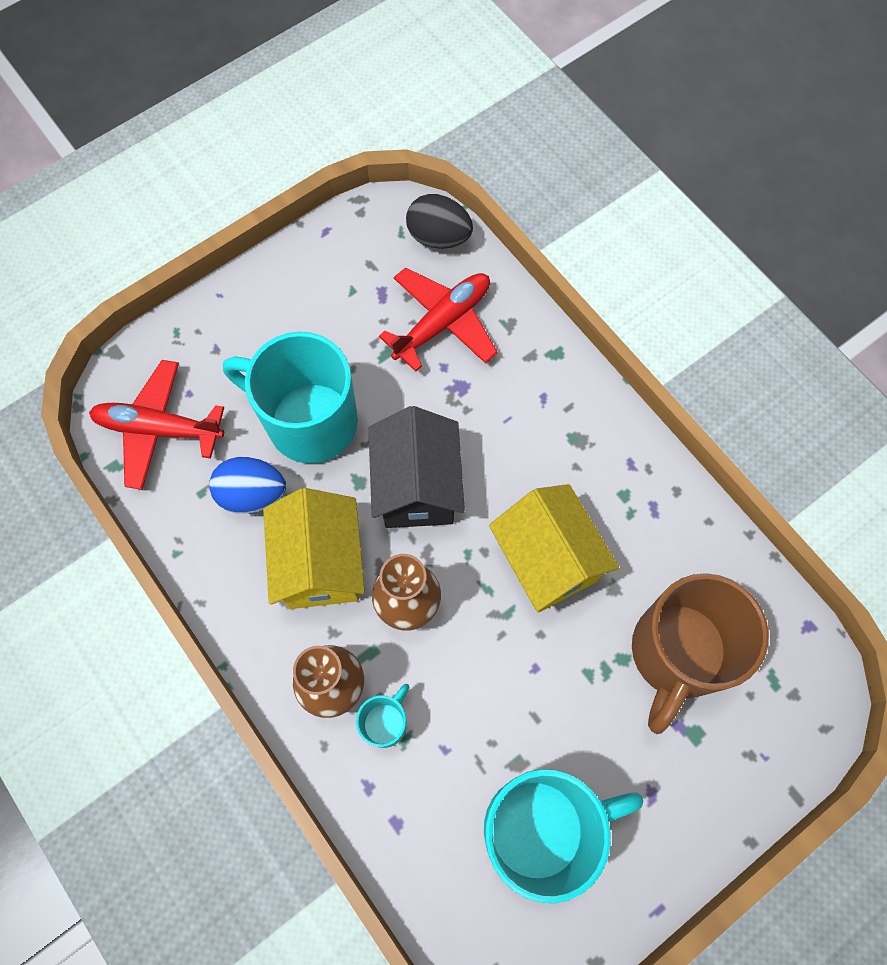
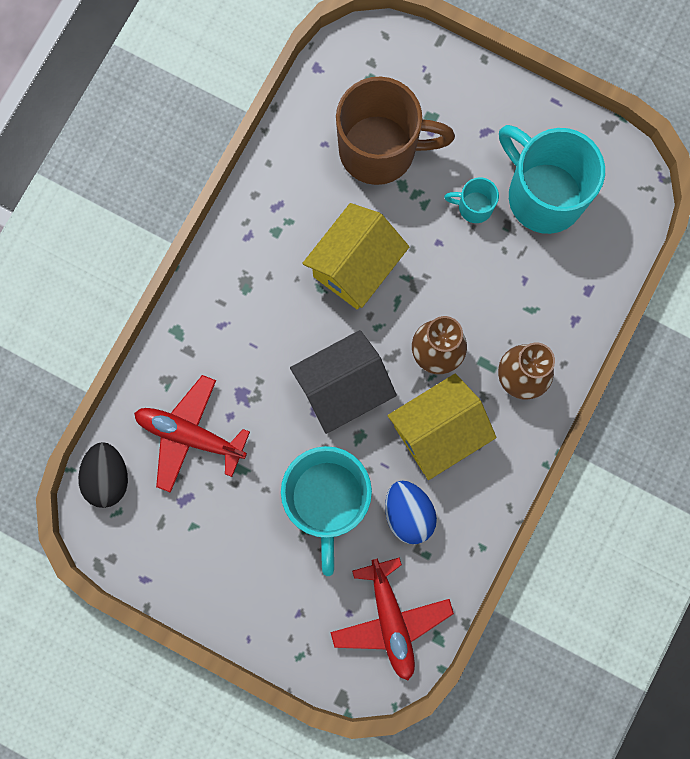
camera: 115 degrees left, 10 degrees up
(385, 722) = (527, 329): turquoise mug -> turquoise mug (474, 207)

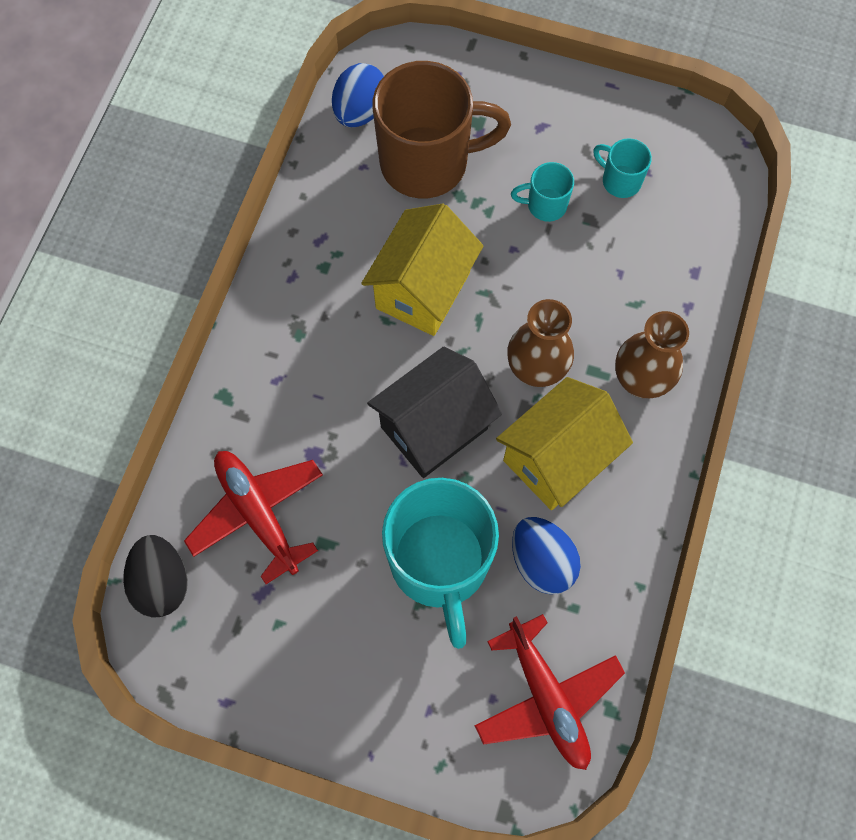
camera: 10 degrees left, 10 degrees down
(190, 435) = (258, 513): red plane -> red plane turned 45 degrees clockwise
(330, 91) = (360, 112): none -> blue egg
(543, 195) = (620, 181): turquoise mug -> turquoise mug, size x0.45

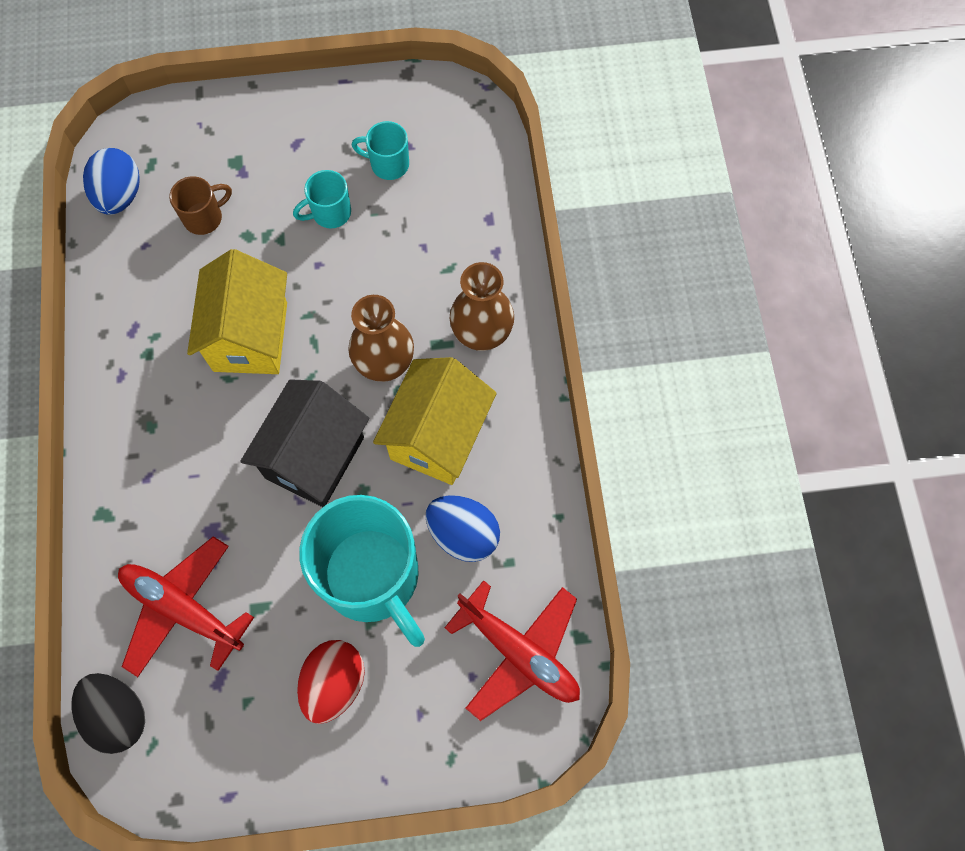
camera: 25 degrees left, 0 degrees up
(363, 644) = (334, 683): none -> red egg
(427, 162) = (204, 217): brown mug -> brown mug, size x0.45

